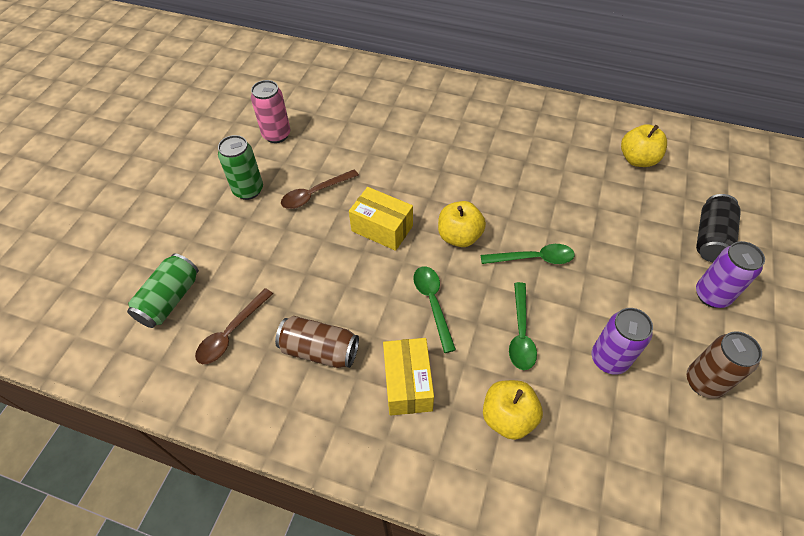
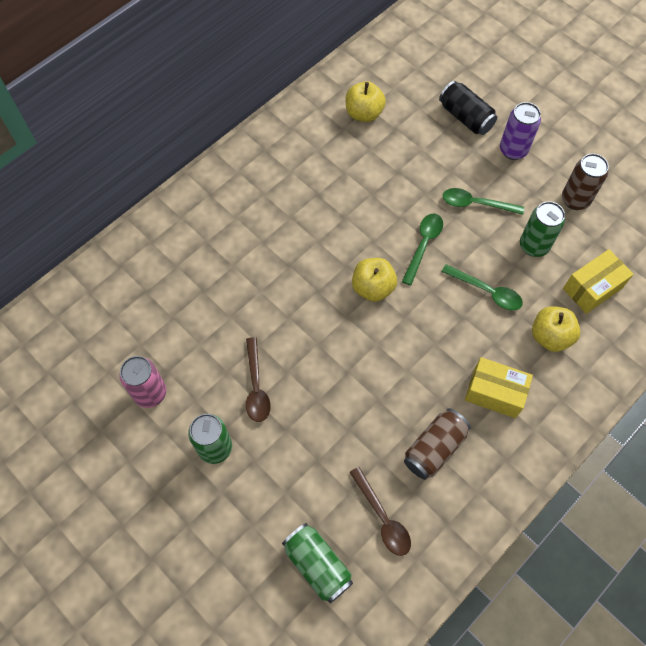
camera: 65 degrees left, 10 degrees up
(382, 228) = (331, 345): yellow box -> yellow box (592, 288)
(433, 303) = (430, 341): green spoon -> green spoon (476, 204)
(609, 359) = (534, 246): purple can -> green can

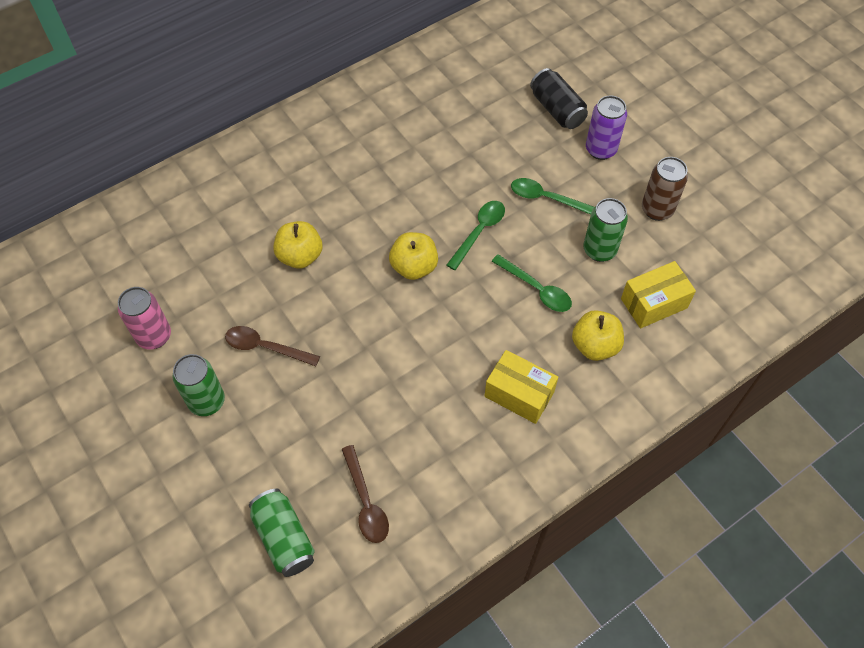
camera: 10 degrees right, 5 degrees down
(256, 387) = (265, 347): brown spoon -> brown spoon turned 105 degrees clockwise
(364, 113) = (448, 91): yellow apple -> yellow apple (300, 256)
(434, 448) = (439, 440): brown can -> none

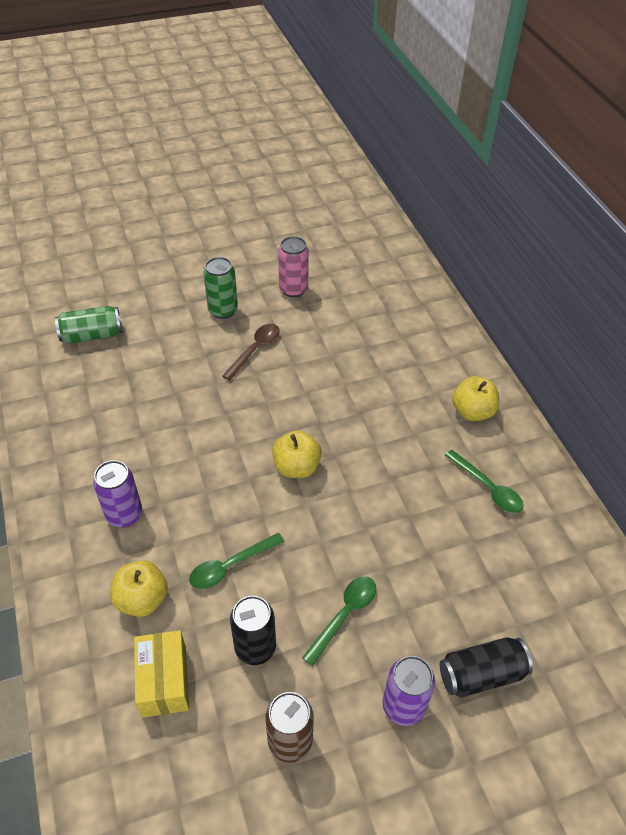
camera: 105 degrees right, 10 degrees down
(300, 256) = (338, 386): yellow apple -> yellow apple (472, 412)
(366, 502) = (90, 385): brown spoon -> none
(479, 232) = (319, 534): green spoon -> green spoon (488, 488)
(519, 394) = (124, 515): yellow box -> purple can
(599, 250) = (255, 648): green can -> black can

